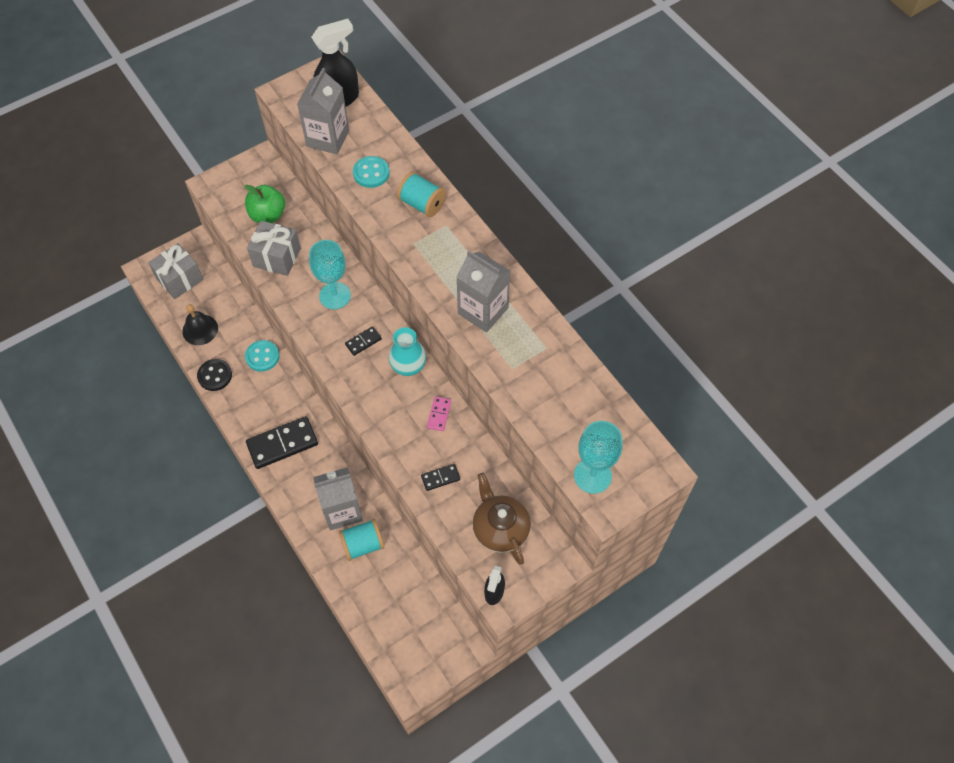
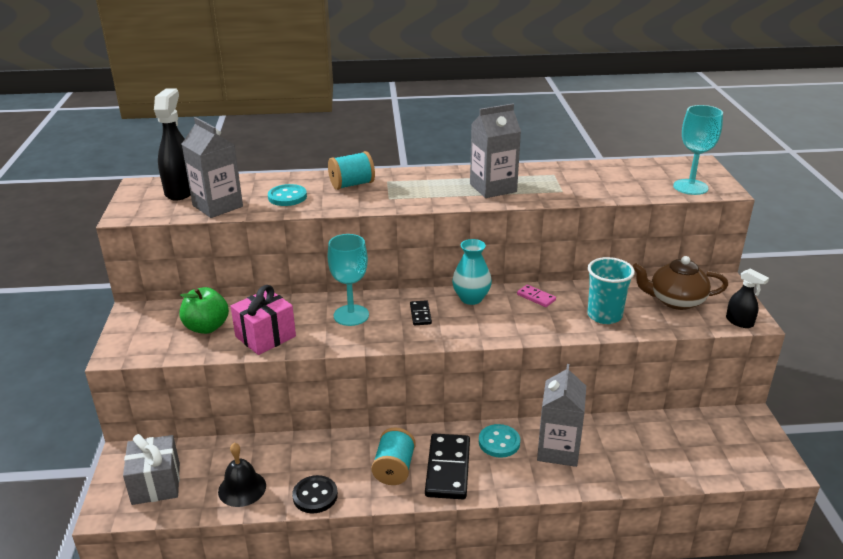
camera: 60 degrees left, 30 degrees down
(262, 356) = (326, 448): turquoise button -> turquoise button (499, 442)
(277, 257) = (265, 336): grey gift -> pink gift
(363, 544) = (606, 448): turquoise spool -> turquoise spool (394, 469)
(440, 478) = (604, 315): black domino -> turquoise cup

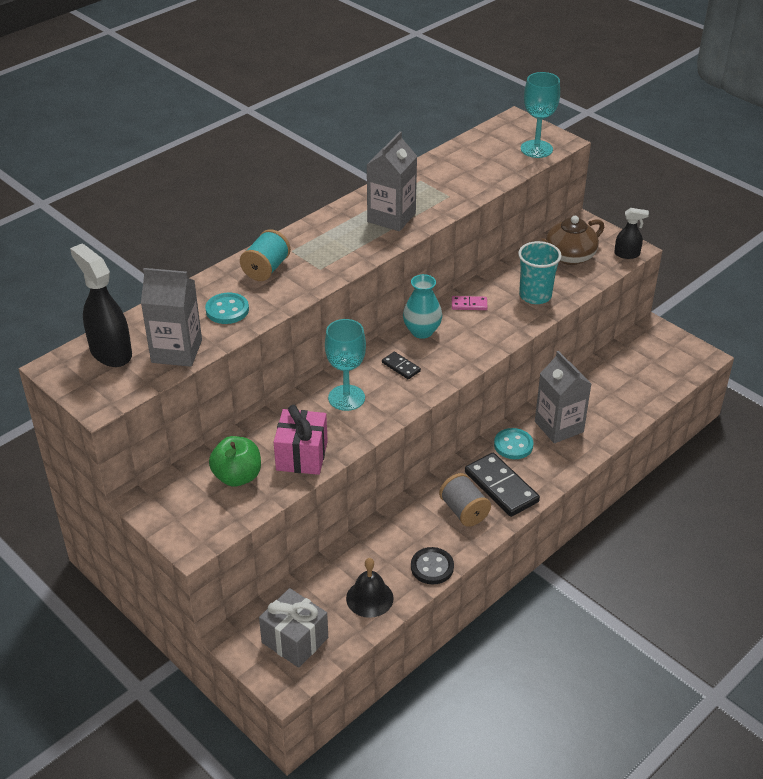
camera: 40 degrees left, 10 degrees up
(394, 469) = (464, 511): turquoise spool -> grey spool

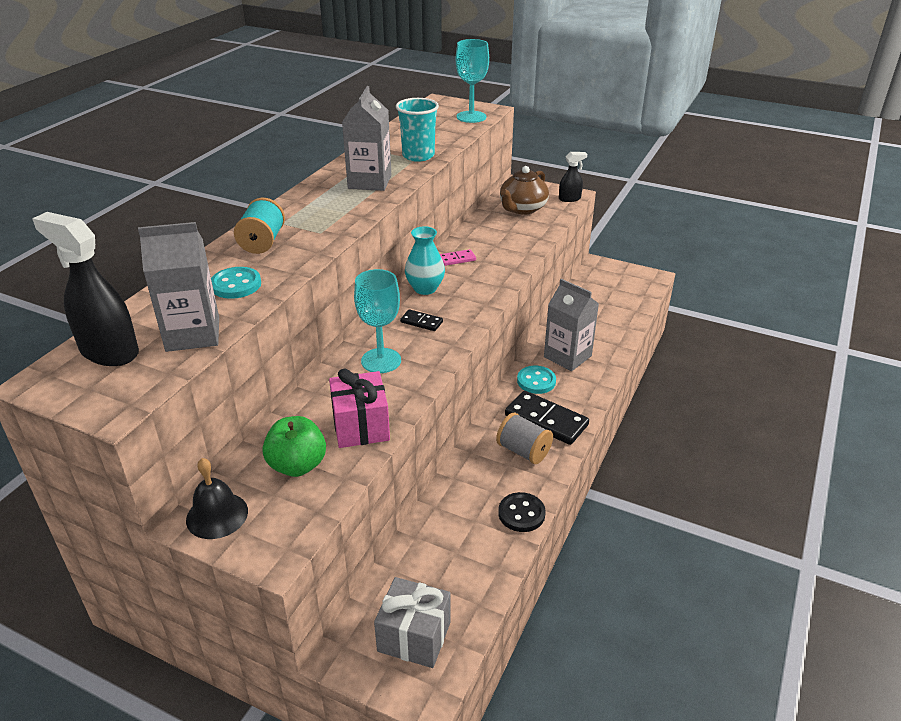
camera: 20 degrees left, 5 degrees down
(369, 598) = (474, 564): black bell -> black bell (217, 515)
(535, 296) = (512, 241): turquoise cup -> turquoise cup (418, 156)

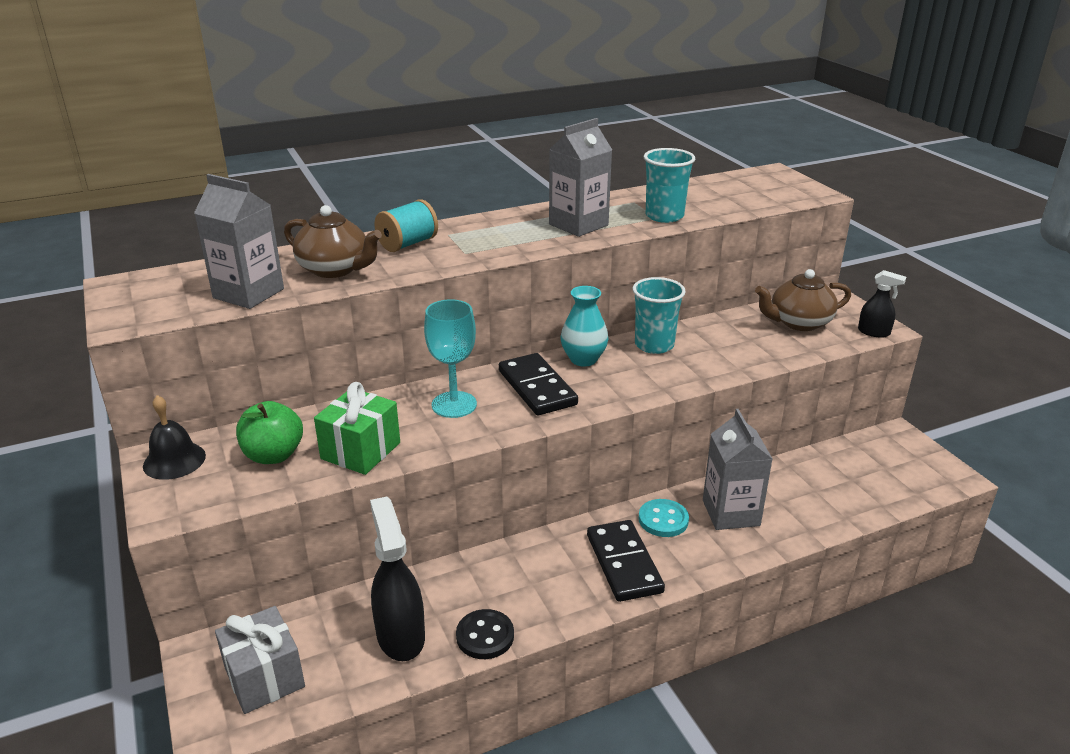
camera: 40 degrees right, 5 degrees down
(109, 351) = (182, 282): black spray bottle -> black spray bottle (400, 635)
(236, 285) = (335, 269): turquoise button -> brown teapot
(361, 426) = (361, 451): pink gift -> green gift
(421, 322) = (537, 388): black domino -> black domino, size x2.01
(457, 259) = (654, 345): pink domino -> turquoise cup
(471, 117) = (784, 196): turquoise goblet -> none
(523, 451) = (562, 579): grey spool -> none

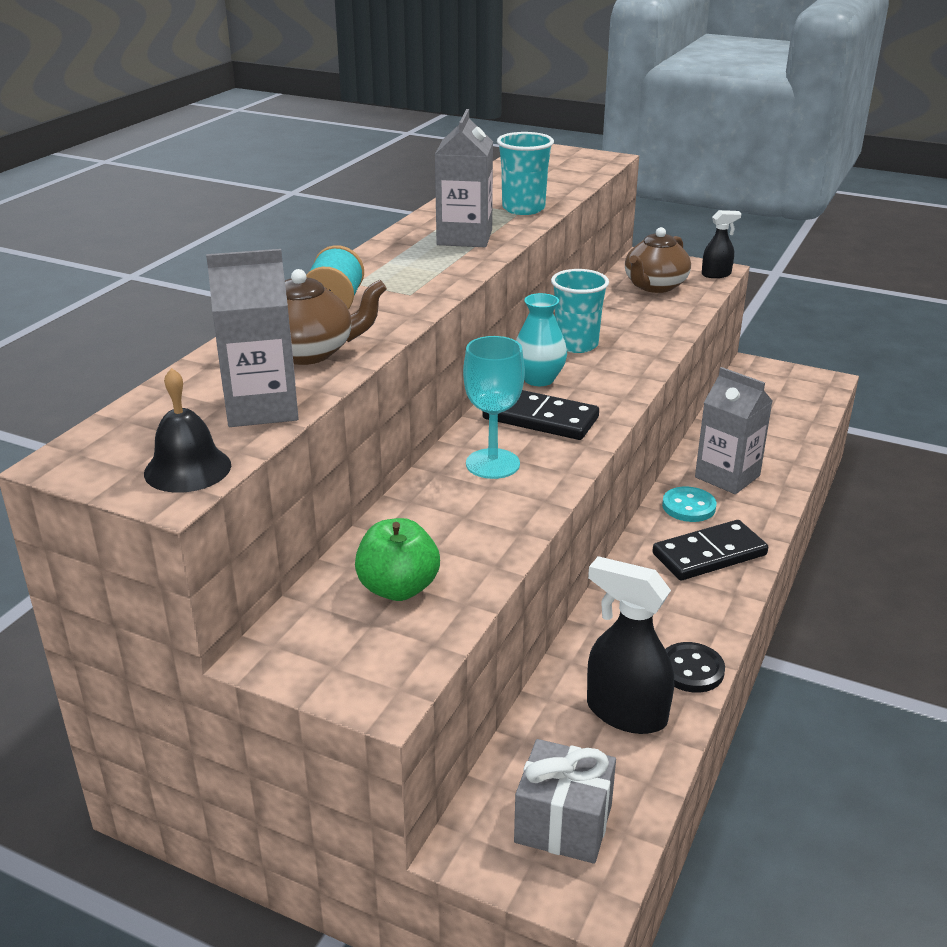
camera: 40 degrees left, 0 degrees up
(174, 460) = (297, 648): black bell -> black bell (187, 469)
(361, 451) = (477, 542): green gift -> none
(624, 563) = (709, 554): black domino -> black domino turned 60 degrees counterclockwise

